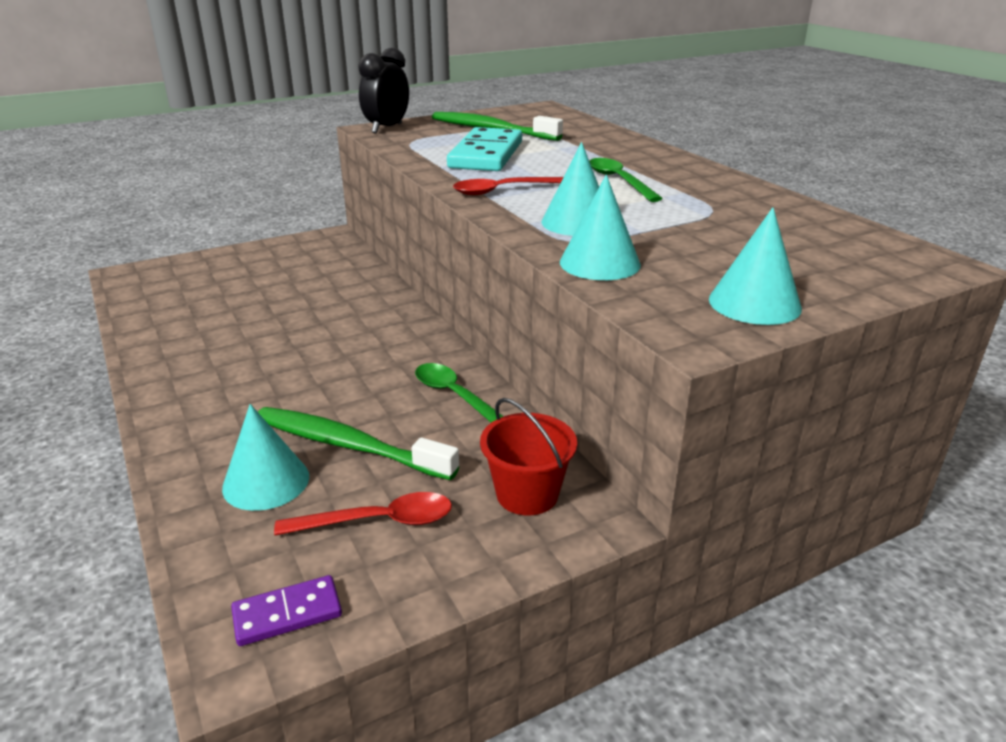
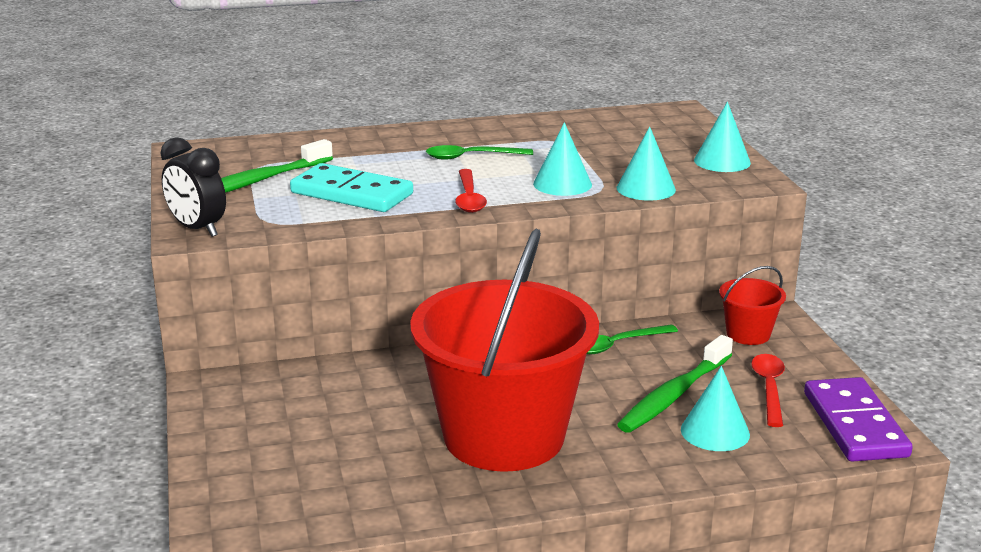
camera: 75 degrees left, 5 degrees down
(256, 356) = (504, 436): none -> red bucket
(287, 614) = (855, 424): purple domino -> purple domino, size x1.94

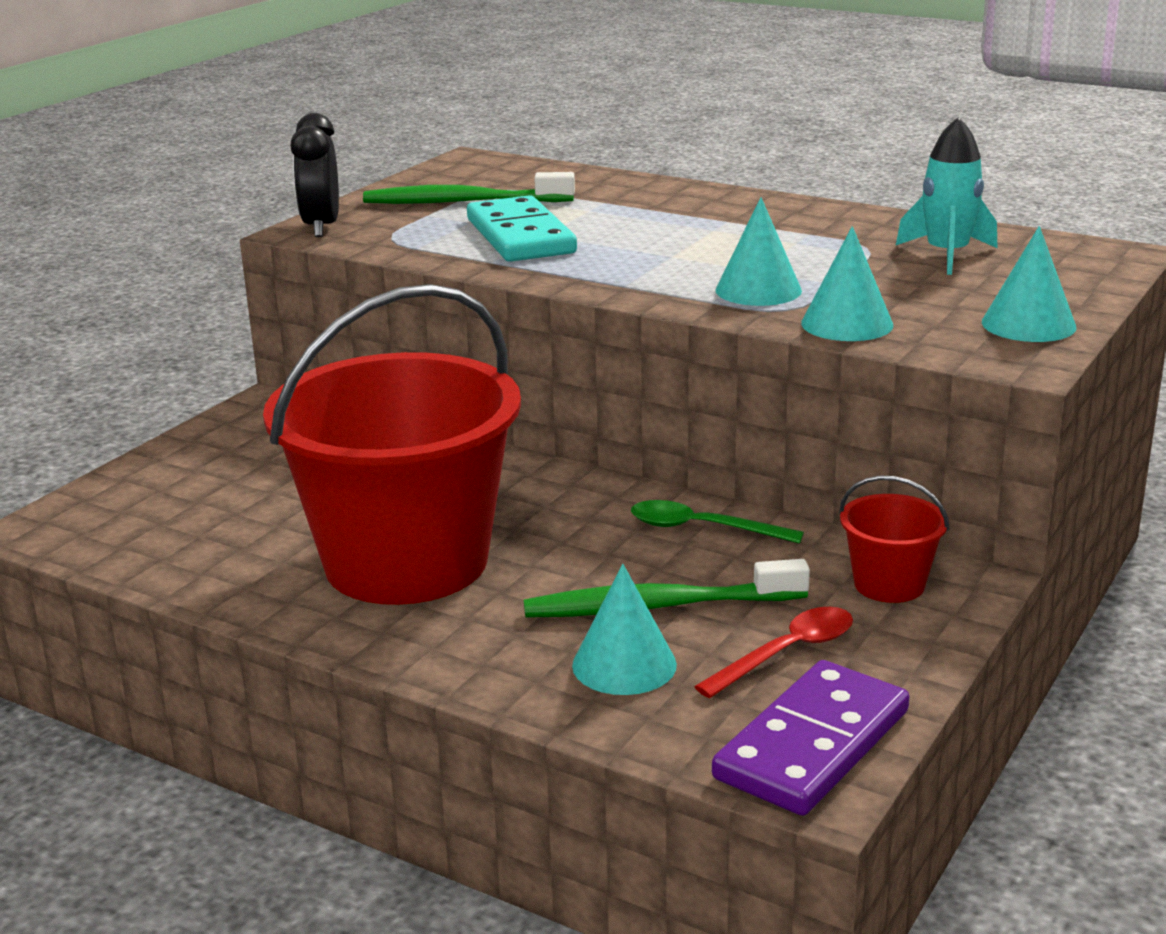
camera: 45 degrees right, 0 degrees up
(469, 198) = (622, 274): red spoon -> none
(471, 157) = (724, 236): green spoon -> none
(608, 134) = (947, 255): none -> turquoise rocket

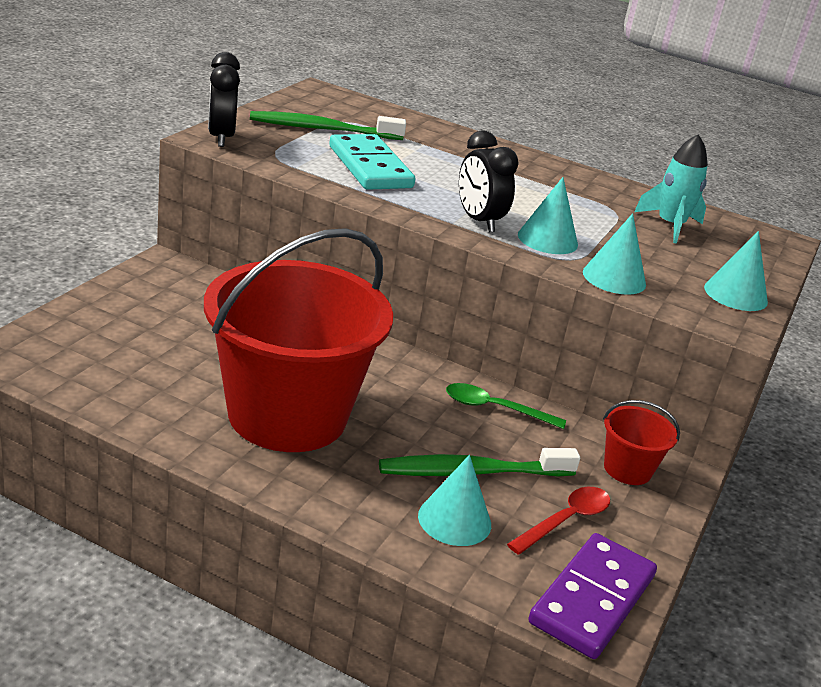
camera: 10 degrees left, 5 degrees up
(662, 280) = (478, 221): none -> black clock

